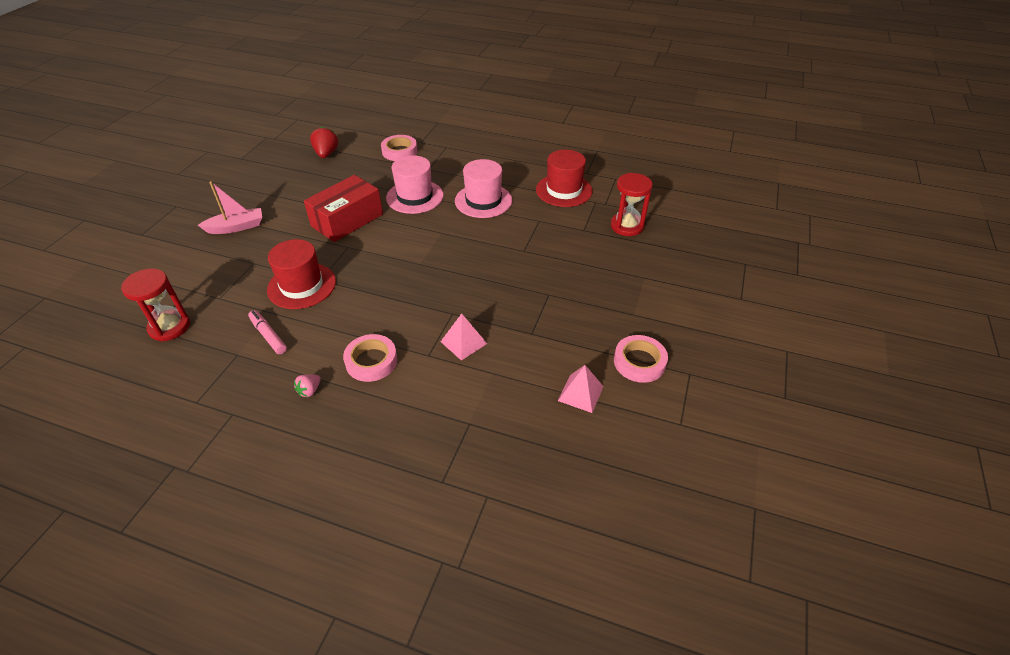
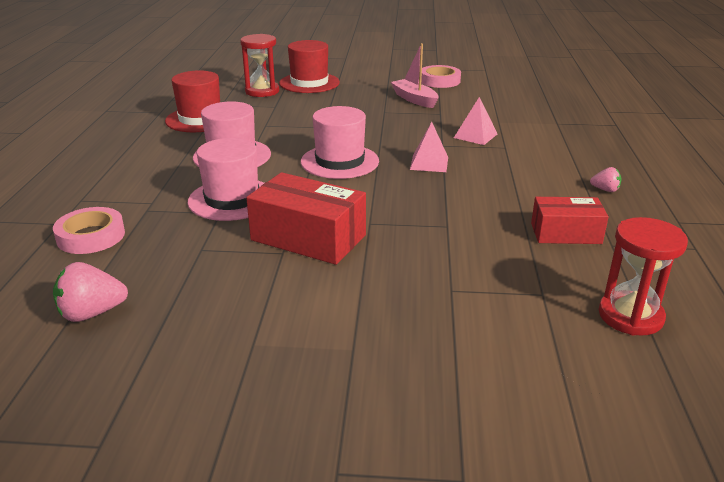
camera: 105 degrees left, 15 degrees down
(236, 227) = (373, 343): pink boat -> pink boat (414, 99)
(268, 335) = (565, 233): pink marker -> red box
(302, 286) = (467, 235): red hat -> red hat (309, 83)
(326, 154) = (92, 313): red strawberry -> pink strawberry
(371, 361) = (539, 169): pink tape -> none
(448, 248) = (339, 161): none -> pink hat
(580, 393) = (488, 94): pink pyramid -> pink pyramid (429, 163)

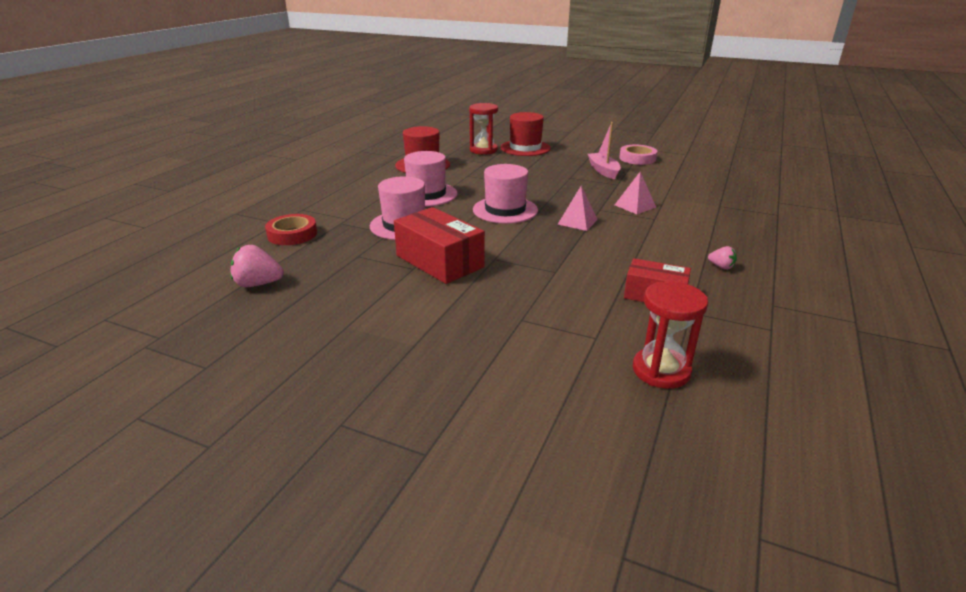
camera: 20 degrees right, 0 degrees up
(91, 236) = (292, 234): pink tape -> red tape

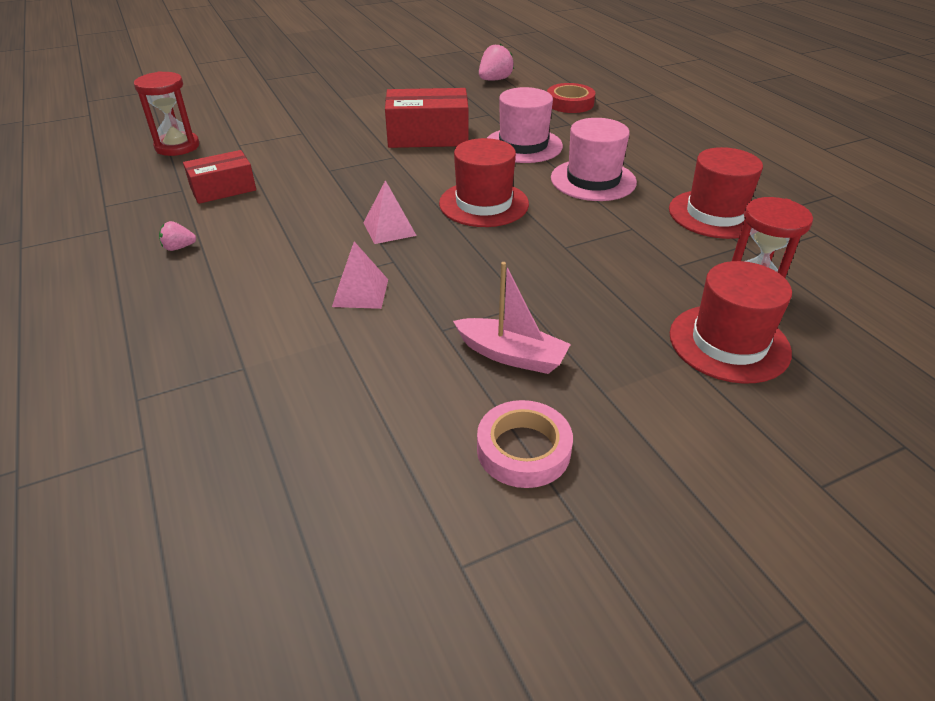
camera: 130 degrees right, 10 degrees up
(505, 210) = (484, 204): pink hat -> red hat

